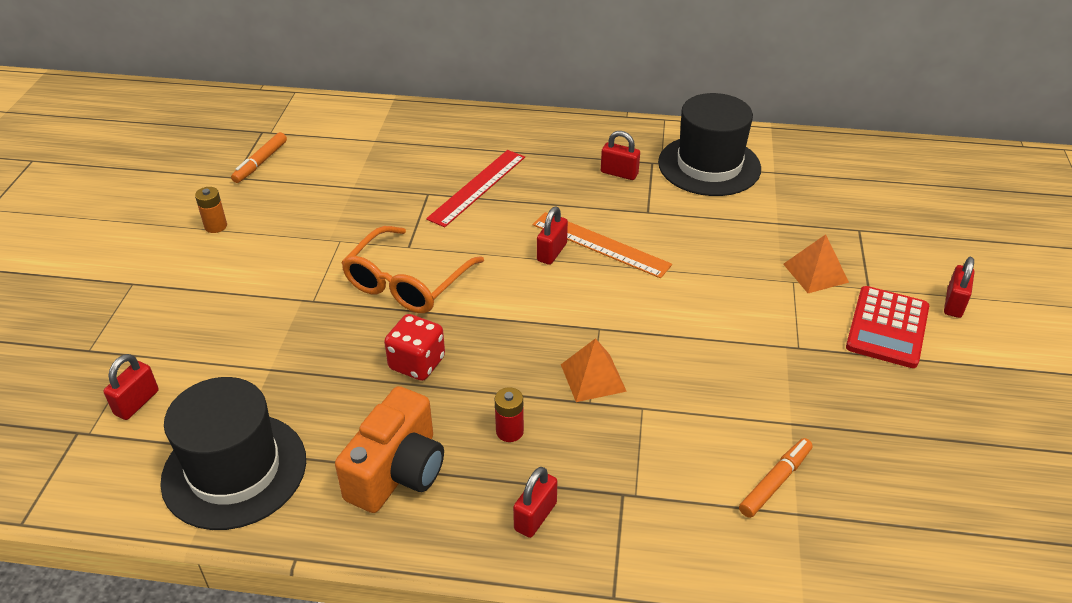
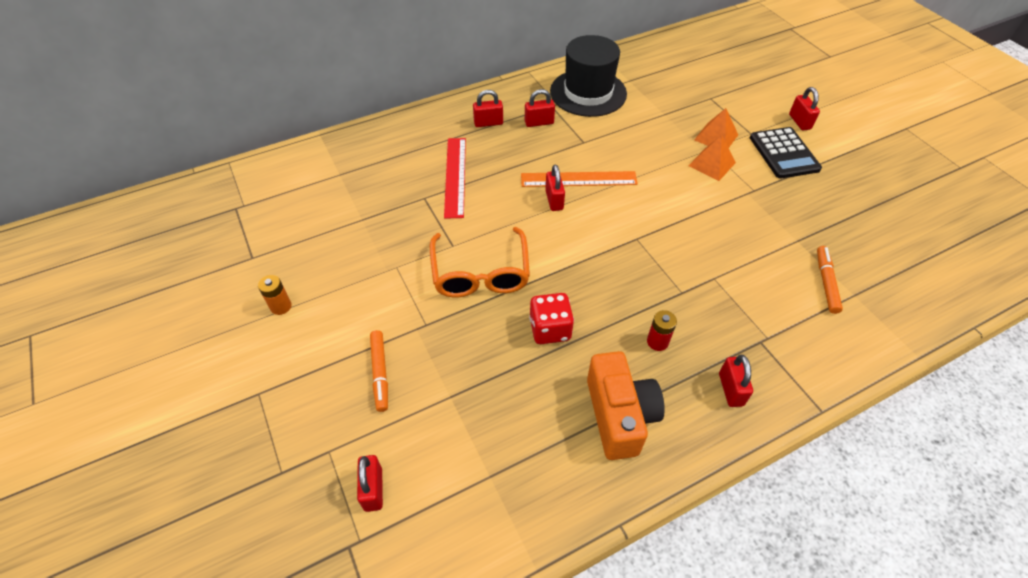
camera: 35 degrees left, 10 degrees up
(234, 470) = (508, 491): black hat -> none
(260, 162) = (262, 235): orange marker -> orange marker (380, 373)
(564, 152) = (488, 123): none -> red padlock
(593, 377) = (667, 274): orange pyramid -> orange pyramid (711, 164)
(887, 327) = (784, 153): red calculator -> black calculator

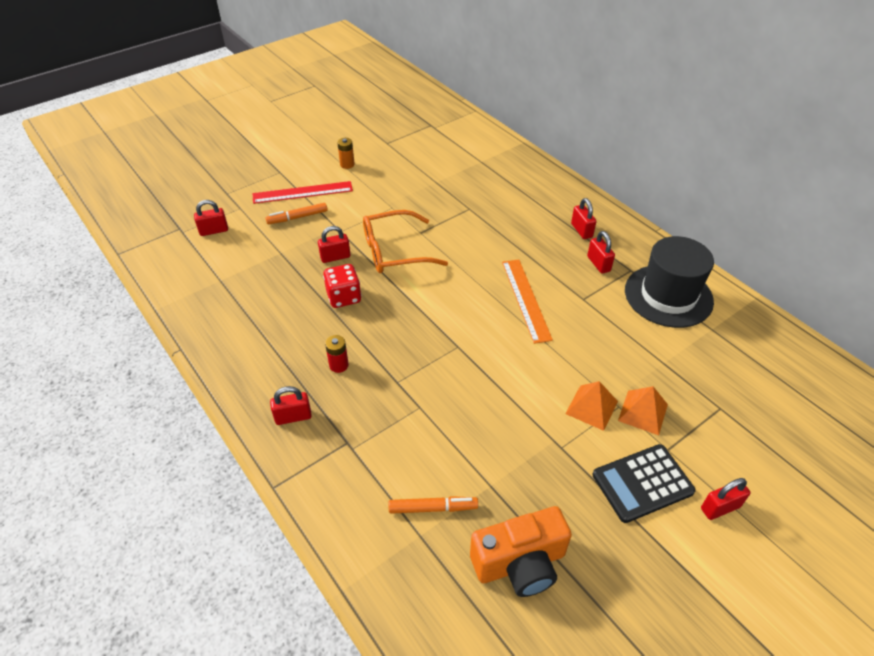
camera: 80 degrees right, 5 degrees down
(455, 176) = (501, 221): red ruler -> red ruler (302, 192)
(554, 200) = (491, 285): red padlock -> red padlock (335, 257)
(619, 415) = (266, 344): orange camera -> orange camera (520, 563)

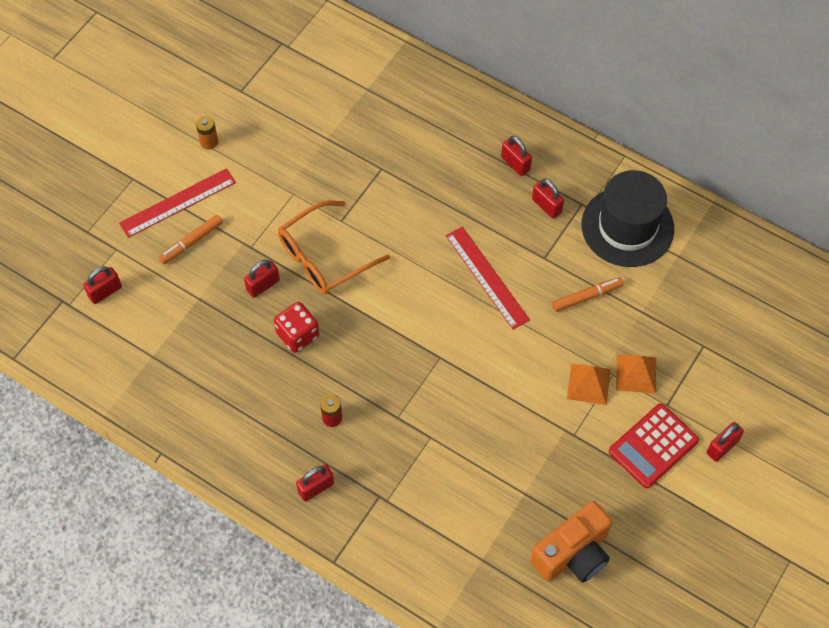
camera: 20 degrees left, 15 degrees up
(433, 508) = (483, 531): orange marker -> orange marker (587, 297)
(525, 299) = (486, 277): orange ruler -> red ruler
(642, 483) = (653, 446): black calculator -> red calculator

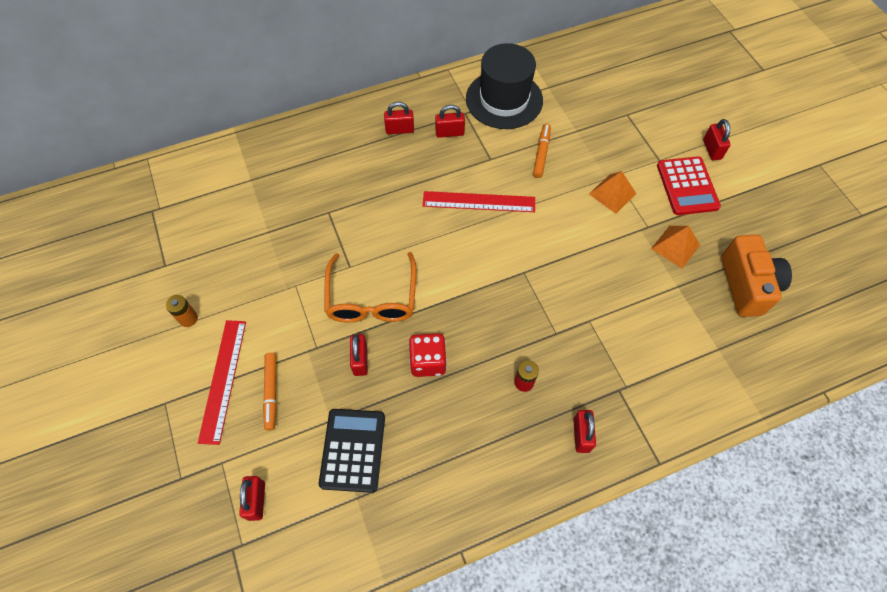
camera: 55 degrees left, 0 degrees up
(186, 329) = (353, 450): none -> black calculator
(636, 373) = (623, 162): orange pyramid -> orange pyramid (675, 246)

